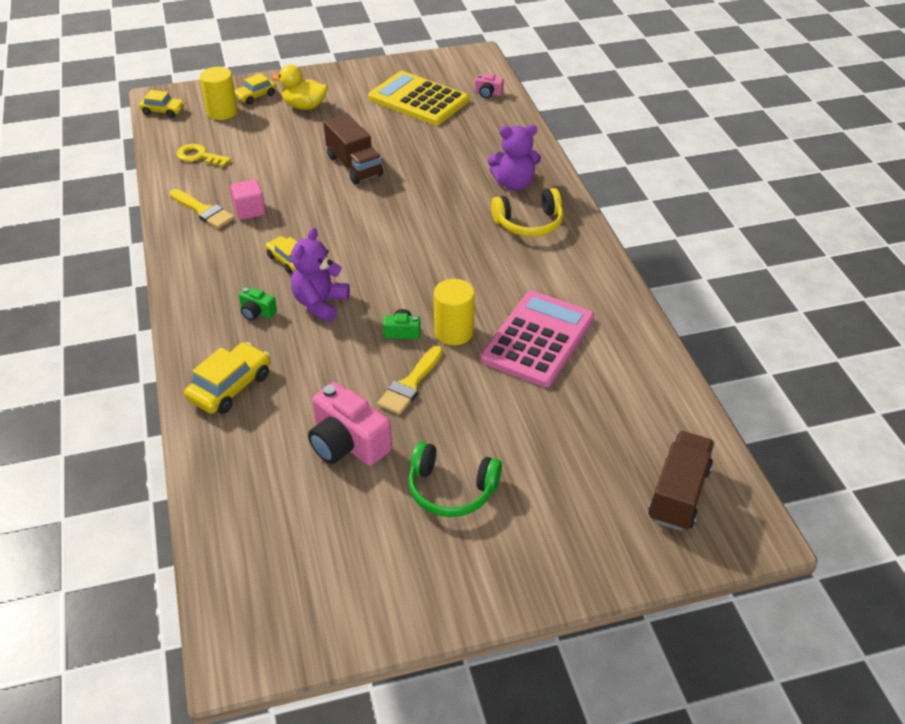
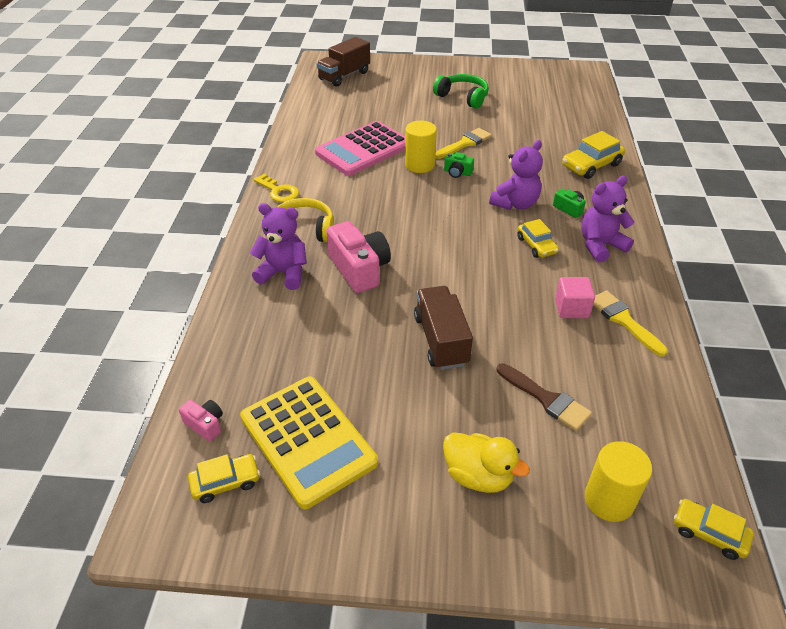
camera: 160 degrees left, 0 degrees up
(199, 156) = (637, 409): yellow key -> yellow key (279, 191)
(221, 275) = (600, 246): none -> purple teddy bear
(255, 96) = (553, 528): yellow car -> yellow car (225, 482)
(265, 149) = (546, 399): none -> brown brush
(347, 443) = (516, 125): pink camera -> pink camera (359, 269)

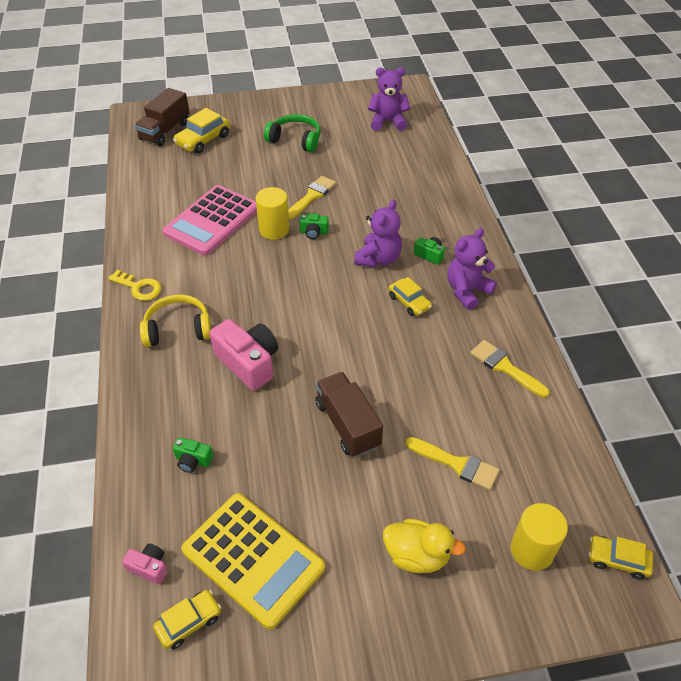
camera: 15 degrees left, 5 degrees up
(279, 341) = (193, 460): none -> green camera
(284, 273) = (174, 383): purple teddy bear -> purple teddy bear (388, 122)
(546, 399) = (457, 464): brown brush -> yellow brush
(571, 308) = (457, 364): pink cube -> none
(591, 165) = (438, 201): yellow car -> yellow car (203, 140)

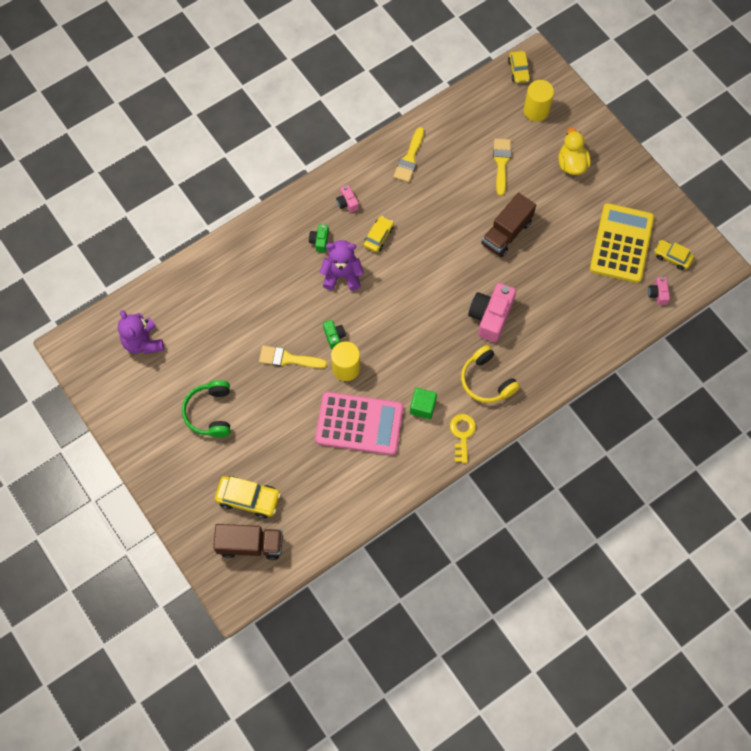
camera: 115 degrees left, 20 degrees up
(191, 269) = (422, 407): none -> green cube
(193, 460) = (582, 309): green camera -> none
(467, 291) = (347, 203): purple teddy bear -> pink camera

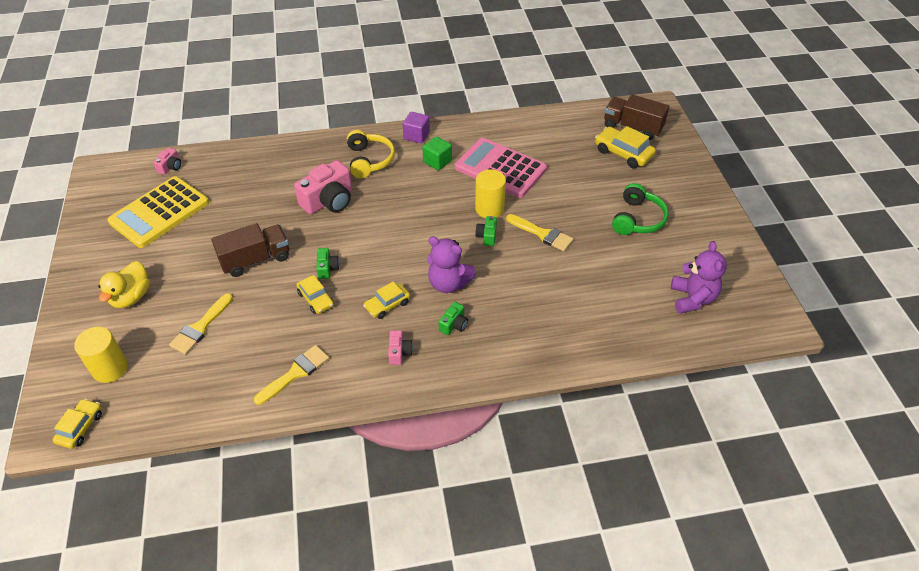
camera: 155 degrees left, 20 degrees down
(445, 249) = (327, 268): none -> green camera
(462, 434) = (416, 136): yellow key -> purple cube
(672, 257) = (128, 187): yellow car -> yellow car (316, 299)

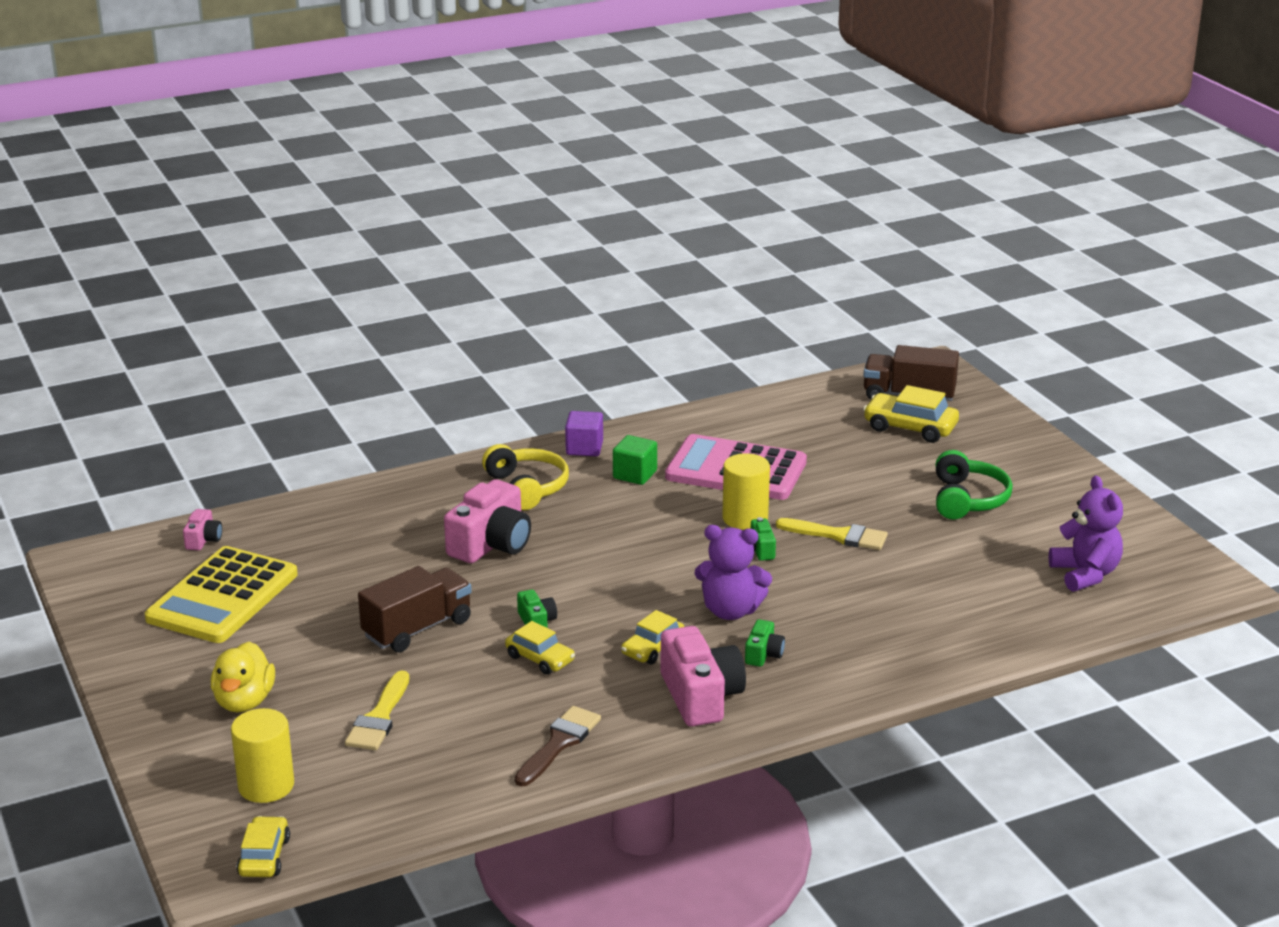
camera: 15 degrees left, 20 degrees down
(295, 373) = (559, 743): yellow brush -> brown brush
(399, 352) = (700, 696): pink camera -> pink camera, size x2.04

